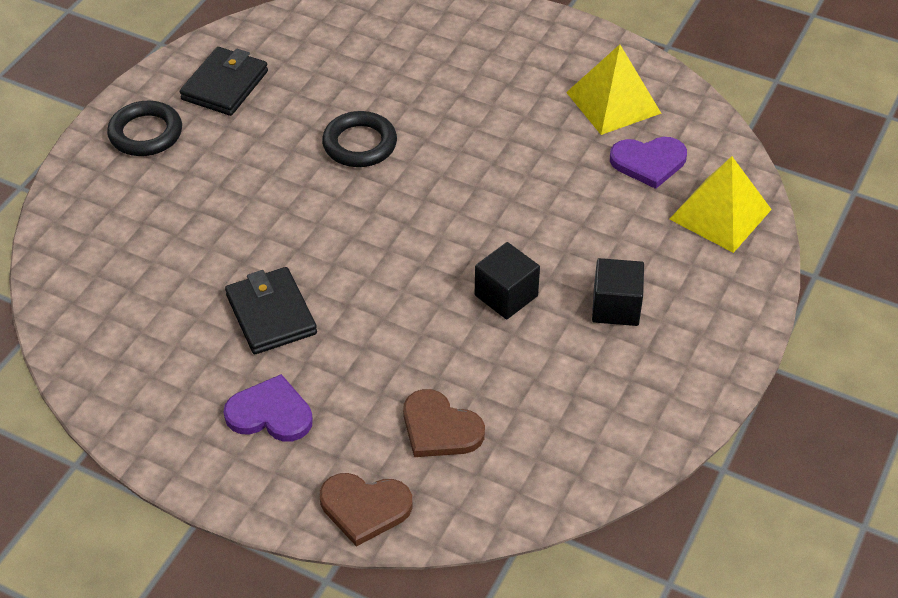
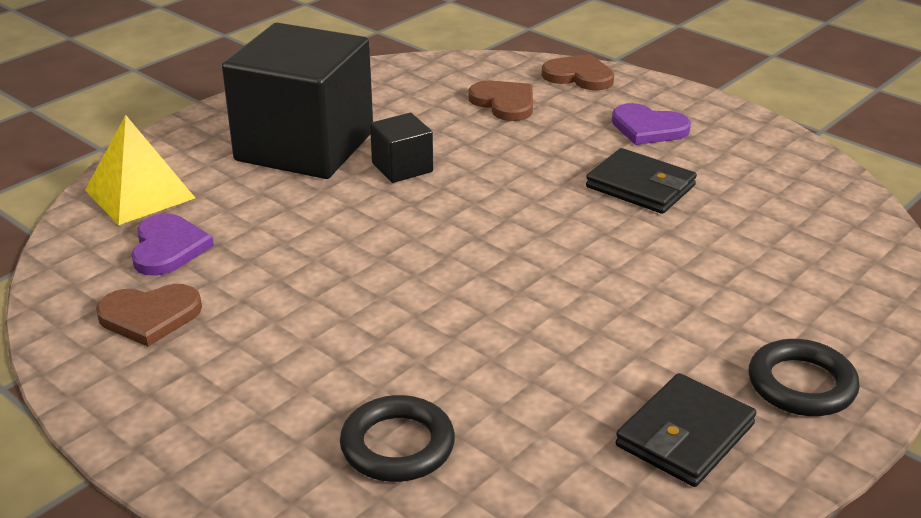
camera: 165 degrees left, 15 degrees down
(271, 314) = (640, 186): black wallet -> black wallet turned 45 degrees counterclockwise
(359, 144) = (504, 322): black ring -> black ring (397, 445)
(613, 102) = (150, 316): yellow pyramid -> brown heart
(616, 307) = (305, 146): black cube -> black cube, size x2.34
(648, 162) = (168, 248): purple heart -> purple heart turned 75 degrees clockwise

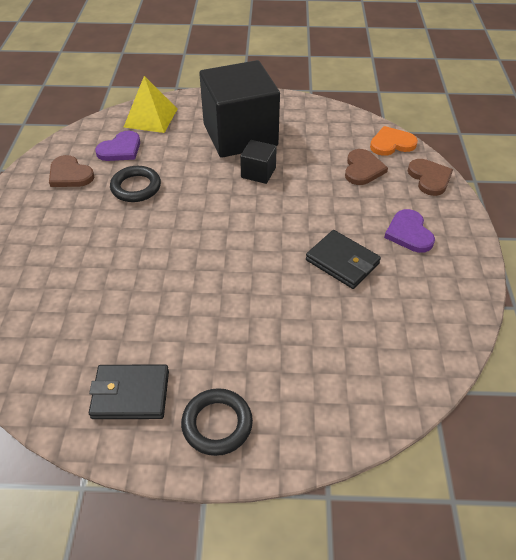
camera: 50 degrees right, 15 degrees up
(397, 445) = (43, 296): black ring -> black ring (136, 187)
(488, 67) = (391, 143): none -> orange heart
(640, 186) = (342, 262): black wallet -> black wallet turned 45 degrees counterclockwise

